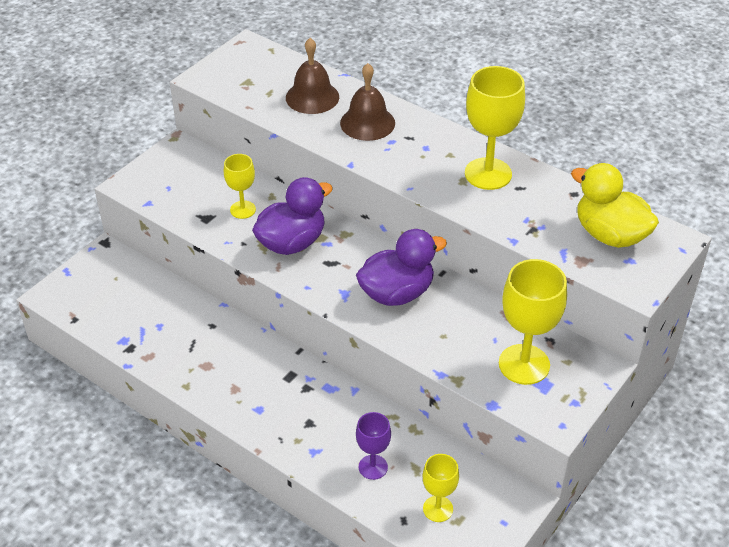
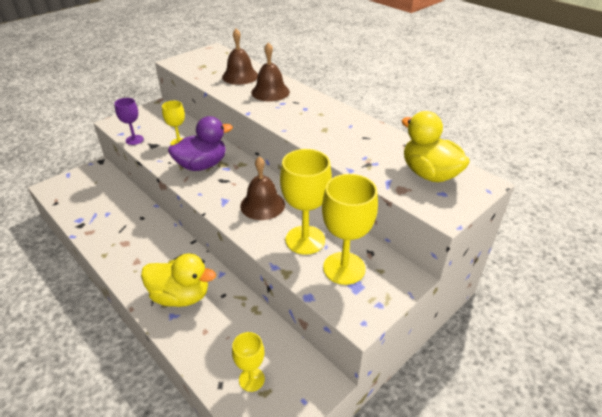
camera: 10 degrees right, 5 degrees down
(314, 425) = (181, 296): none -> yellow duck
(373, 467) = (212, 335): purple goblet -> purple goblet (134, 140)
(397, 293) = (262, 205): purple duck -> brown bell
(488, 174) = (344, 127): yellow goblet -> yellow goblet (305, 240)

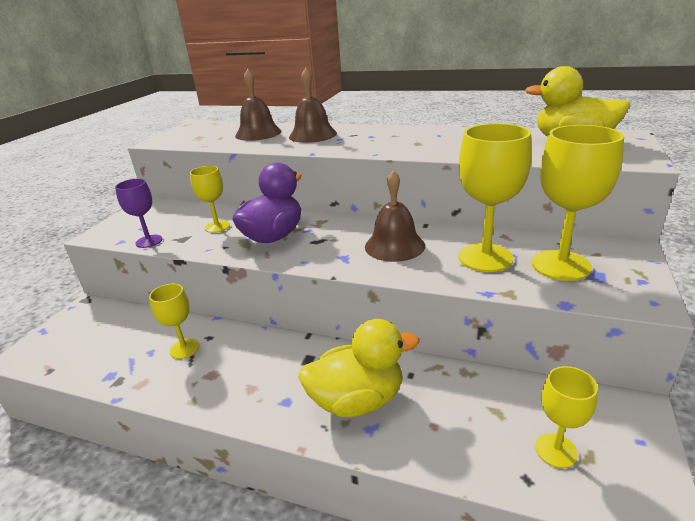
camera: 25 degrees left, 10 degrees down
(124, 219) = (184, 349): none -> yellow goblet

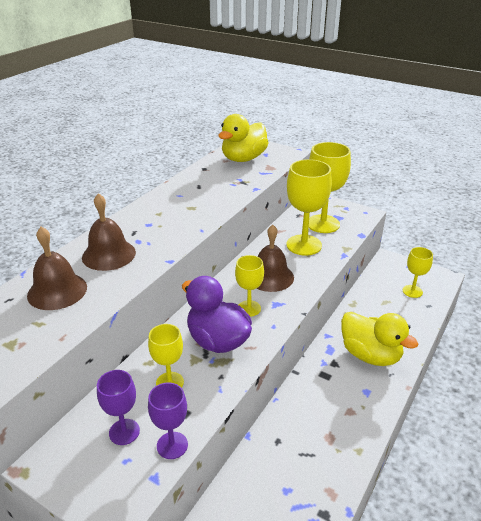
camera: 80 degrees left, 5 degrees up
(167, 222) = (124, 432): none -> purple goblet
(184, 349) = (290, 460): yellow goblet -> yellow goblet (249, 308)
(357, 400) = (370, 355): yellow duck -> yellow duck turned 135 degrees clockwise

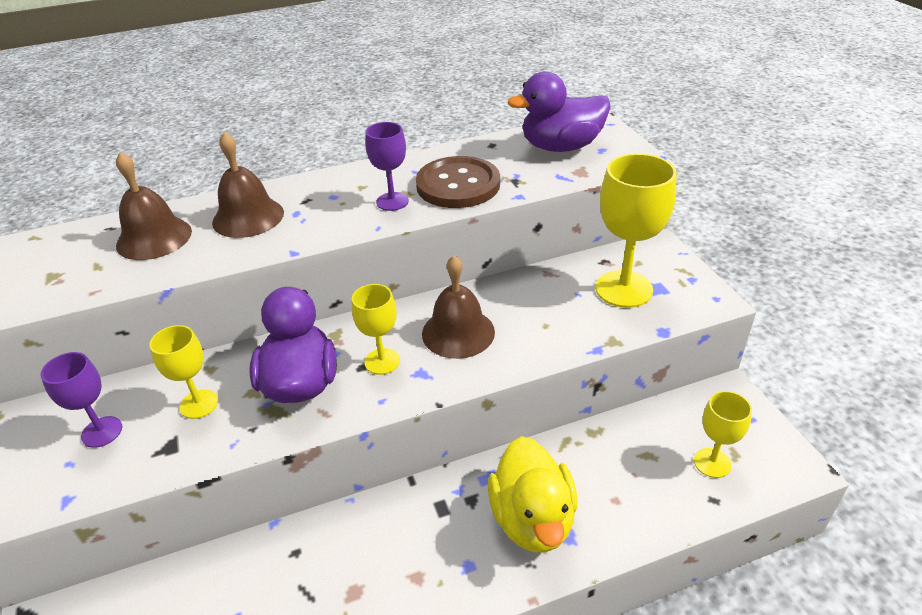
camera: 40 degrees right, 5 degrees up
(172, 445) = (118, 476): purple goblet -> purple goblet (392, 201)
(215, 194) = (458, 185): none -> brown button
(243, 159) = (561, 147): yellow duck -> purple duck
(304, 245) = (557, 308): yellow goblet -> none

